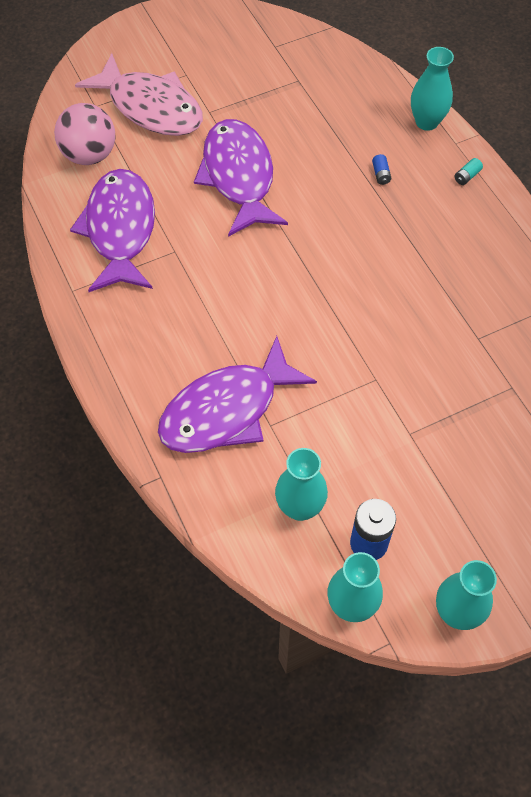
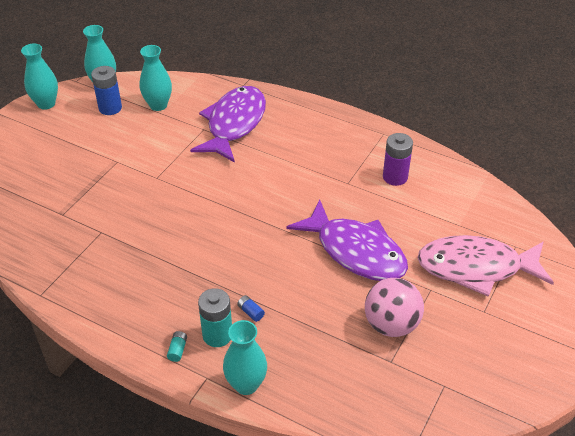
camera: 145 degrees right, 15 degrees down
(89, 155) = (473, 210): pink ball -> pink ball (391, 324)
(120, 230) = (395, 177): purple fish -> purple battery
(424, 170) = (217, 335): none -> turquoise battery

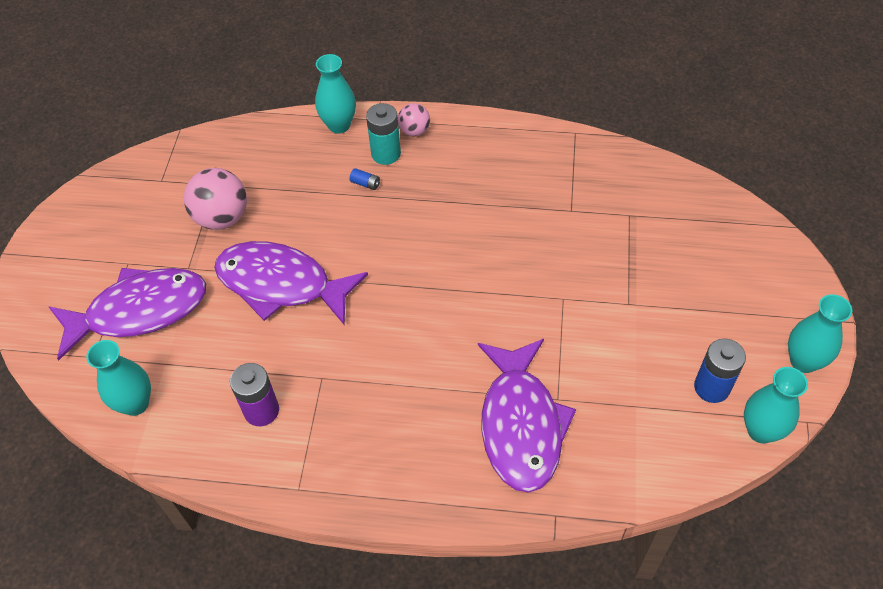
camera: 160 degrees right, 10 degrees up
(158, 105) = (650, 419): turquoise vase -> turquoise vase (135, 403)
(177, 350) = (414, 131): turquoise battery -> pink ball
(476, 267) = (139, 311): pink fish -> purple fish

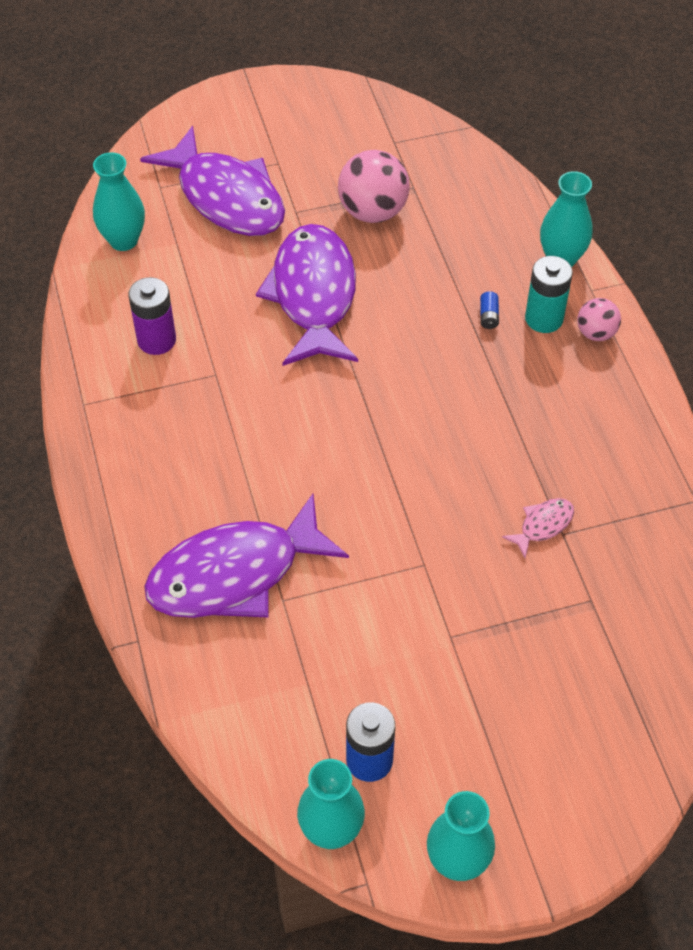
camera: 65 degrees right, 0 degrees up
(560, 219) = (543, 525): none -> pink fish

